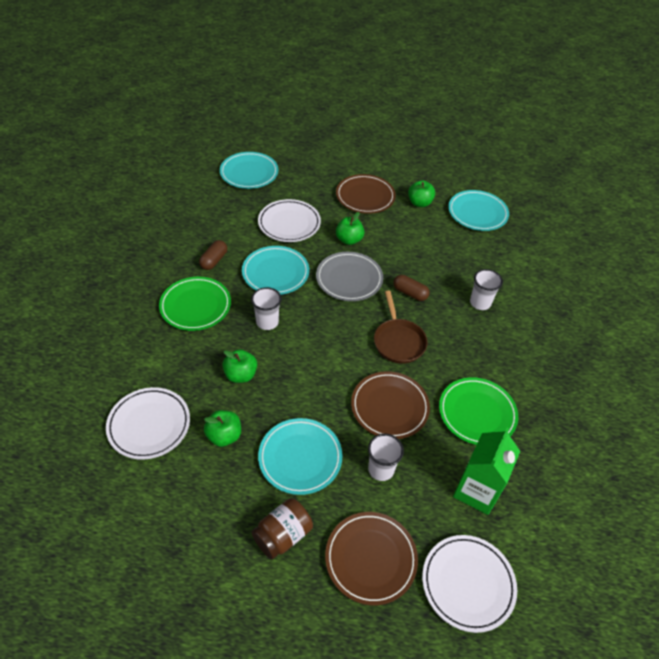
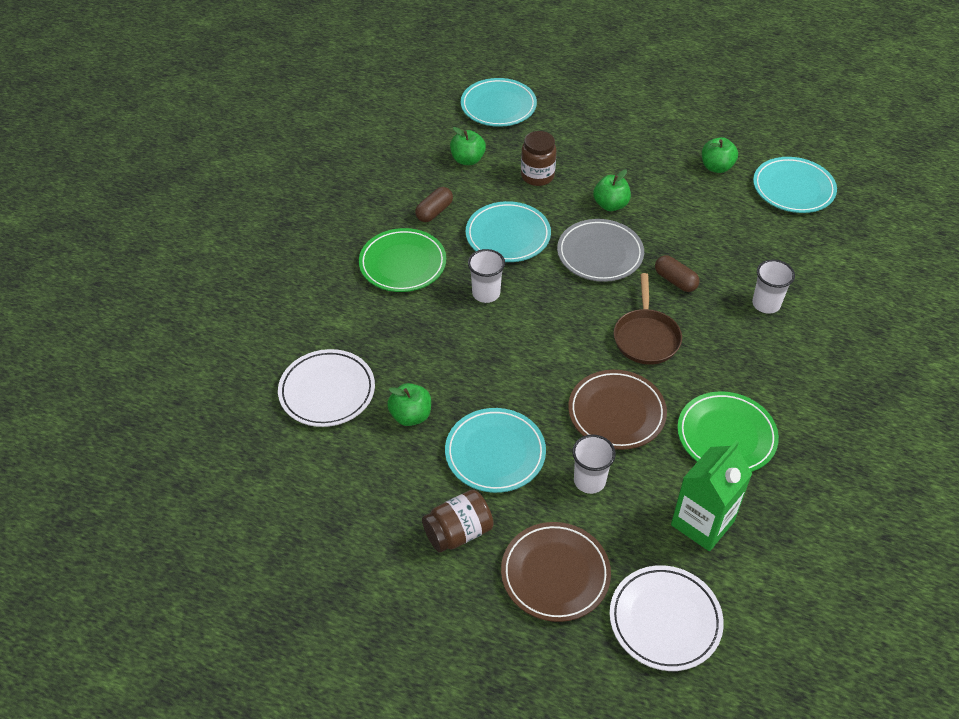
camera: 15 degrees right, 0 degrees up
(240, 375) = (442, 350): green apple -> green apple (467, 160)
(289, 223) = (537, 176): white plate -> brown jar
(365, 197) = (644, 151): brown plate -> none

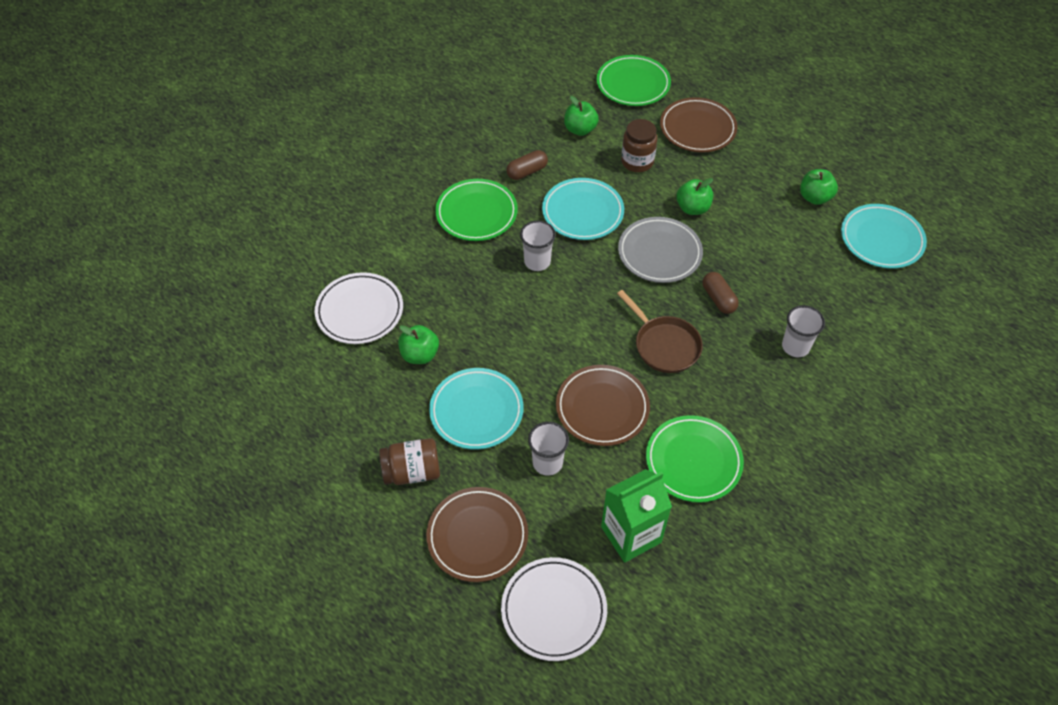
camera: 20 degrees right, 5 degrees up
(498, 106) = (633, 84): turquoise plate -> green plate
(579, 132) = (697, 128): none -> brown plate
(646, 337) = (664, 345): brown pan -> brown pan turned 60 degrees counterclockwise

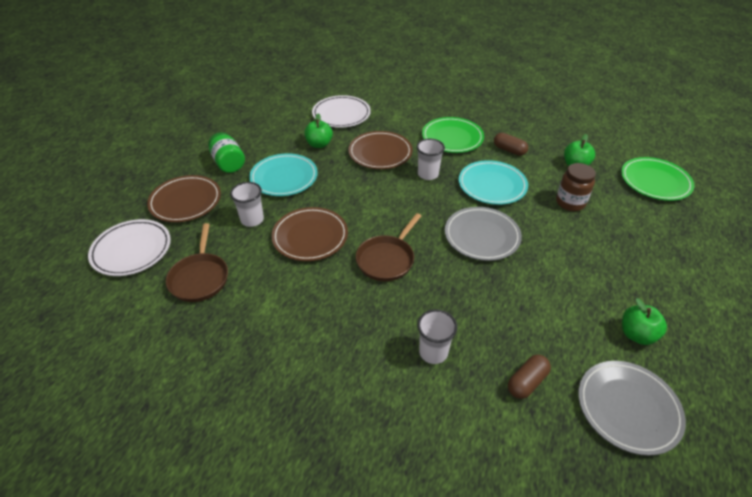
camera: 70 degrees right, 10 degrees down
(412, 471) = (228, 163): brown jar -> green jar
(631, 534) = (200, 277): green carton -> brown pan
(692, 208) = (547, 246): green apple -> none
(693, 461) = (278, 301): green plate -> none
(697, 128) = (644, 230): brown plate -> brown plate (380, 153)
(718, 299) = (456, 284): brown capsule -> brown capsule (526, 382)
(881, 239) = (628, 408): turquoise plate -> grey plate

